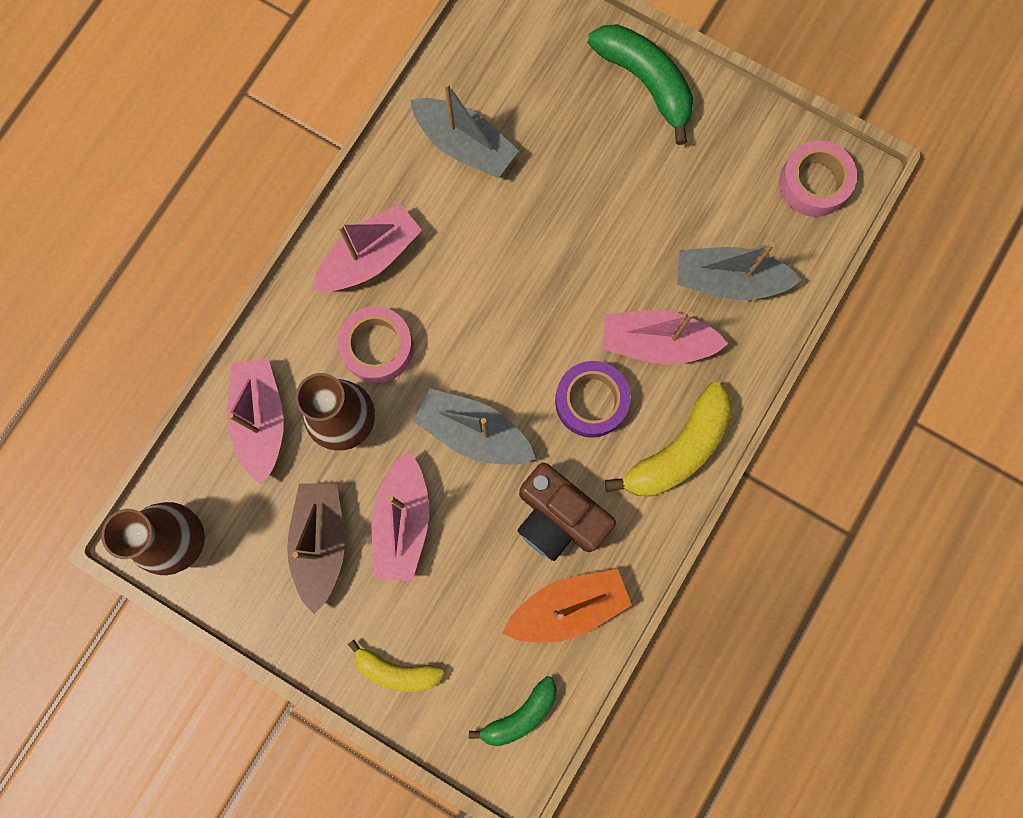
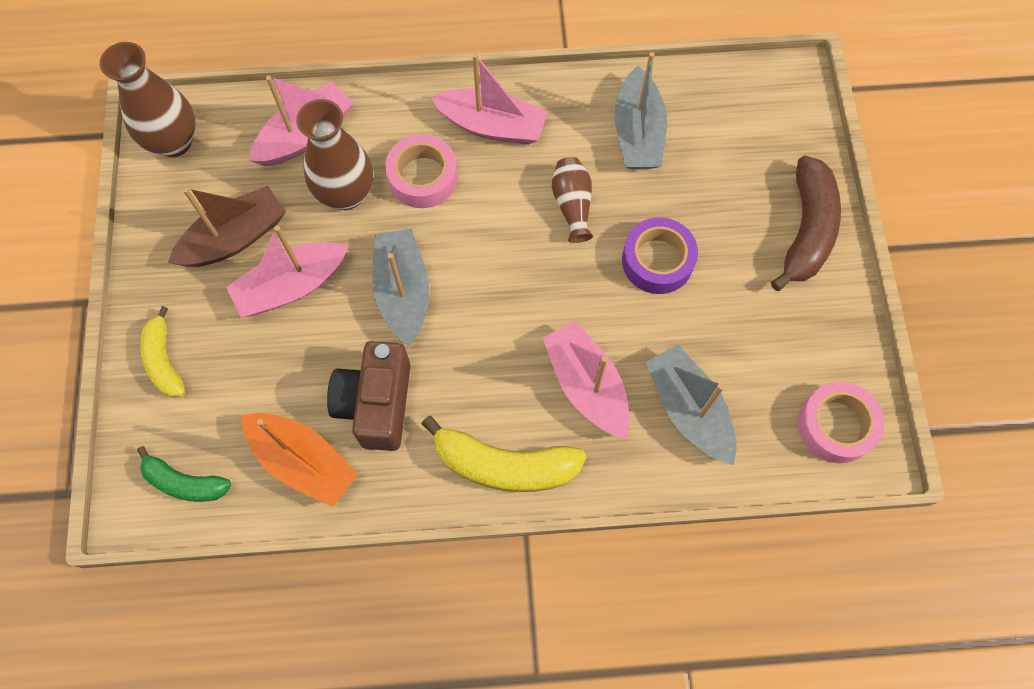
camera: 55 degrees right, 10 degrees down
(493, 244) = (572, 205): none -> brown vase
(591, 401) = (495, 365): purple tape -> purple tape (657, 261)
(645, 82) = (806, 230): green banana -> brown banana

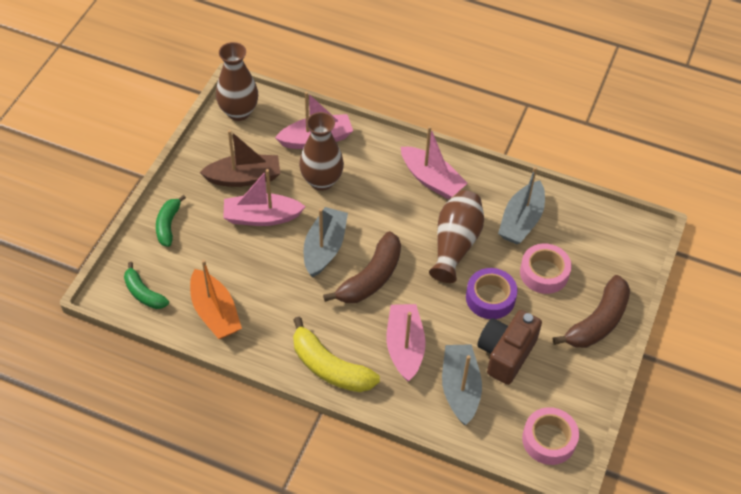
camera: 25 degrees right, 15 degrees down
(164, 360) = (168, 225): yellow banana -> green banana
(376, 404) = (274, 301): brown camera -> brown camera (506, 354)
(423, 177) = (372, 190): pink tape -> pink tape (544, 273)
(488, 306) = (370, 278): none -> brown banana
(572, 205) = (455, 244): brown vase -> brown vase, size x1.66

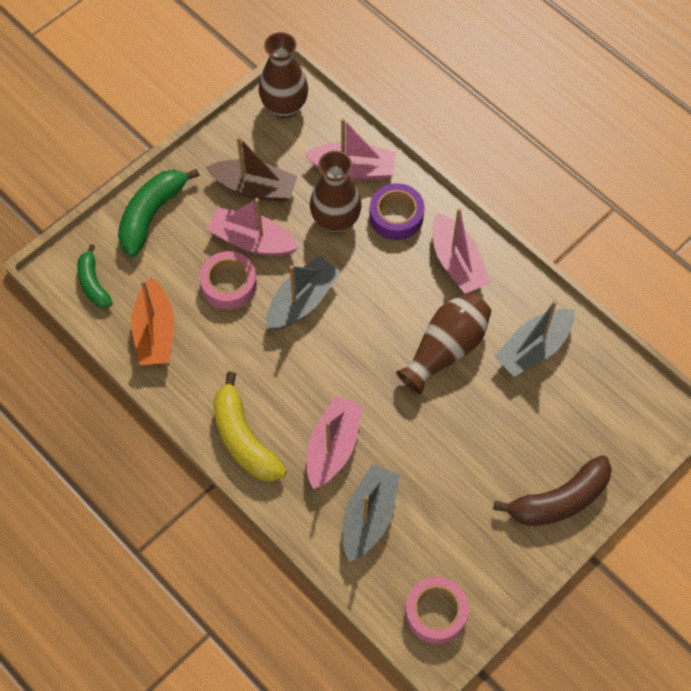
camera: 25 degrees right, 10 degrees up
(168, 225) = (151, 215): green banana -> green banana, size x1.62
(370, 278) = (334, 354): brown banana -> none
(490, 298) = (453, 426): purple tape -> purple tape (396, 216)
(506, 354) = (438, 497): brown camera -> none
(544, 273) = (528, 420): pink tape -> pink tape (229, 284)

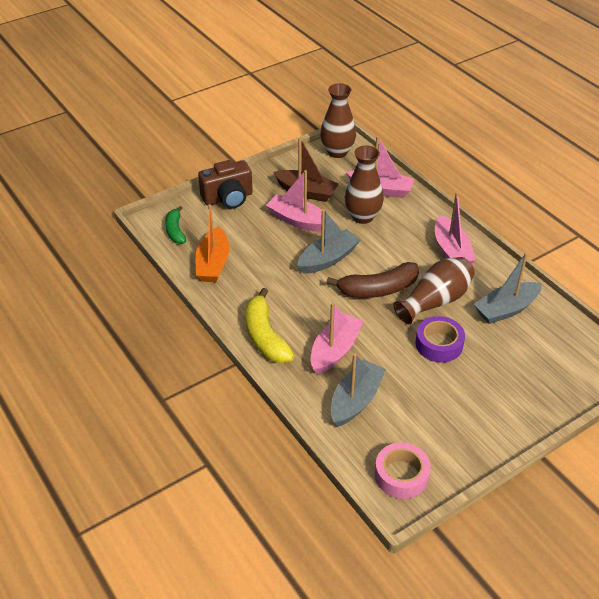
camera: 10 degrees right, 20 degrees down
(151, 215) = (228, 198): green banana -> brown camera
(229, 284) = (275, 243): pink tape -> none
(396, 216) = (408, 219): purple tape -> purple tape (439, 344)
(559, 500) = (517, 411): brown banana -> brown banana (378, 289)

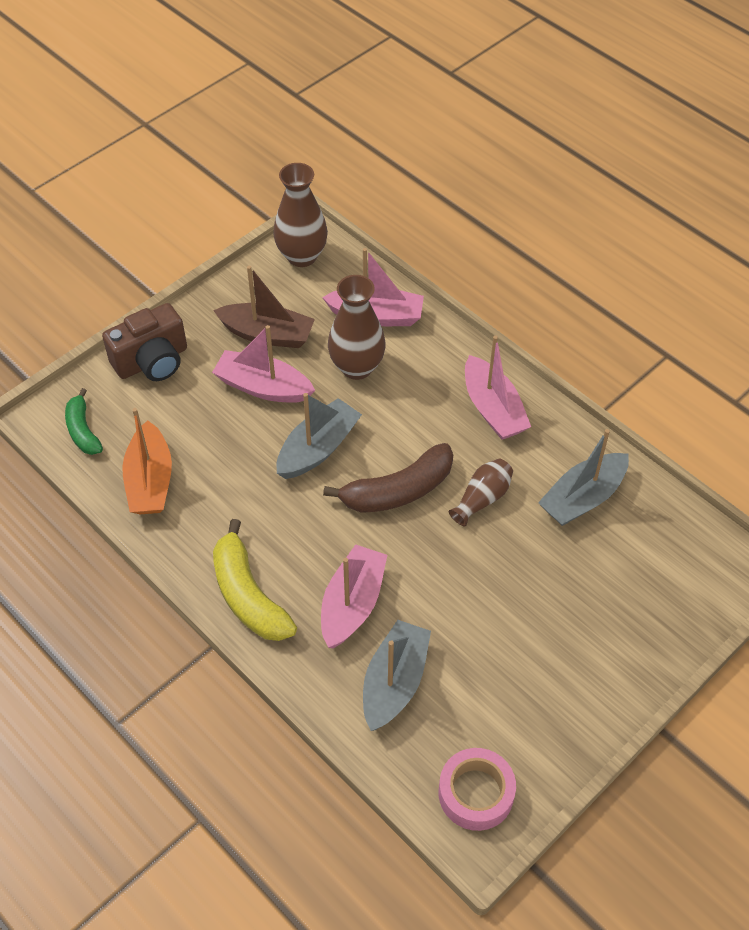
camera: 10 degrees left, 10 degrees up
(435, 301) = (482, 498): brown vase -> brown vase, size x0.60
(439, 344) = (497, 571): purple tape -> none

